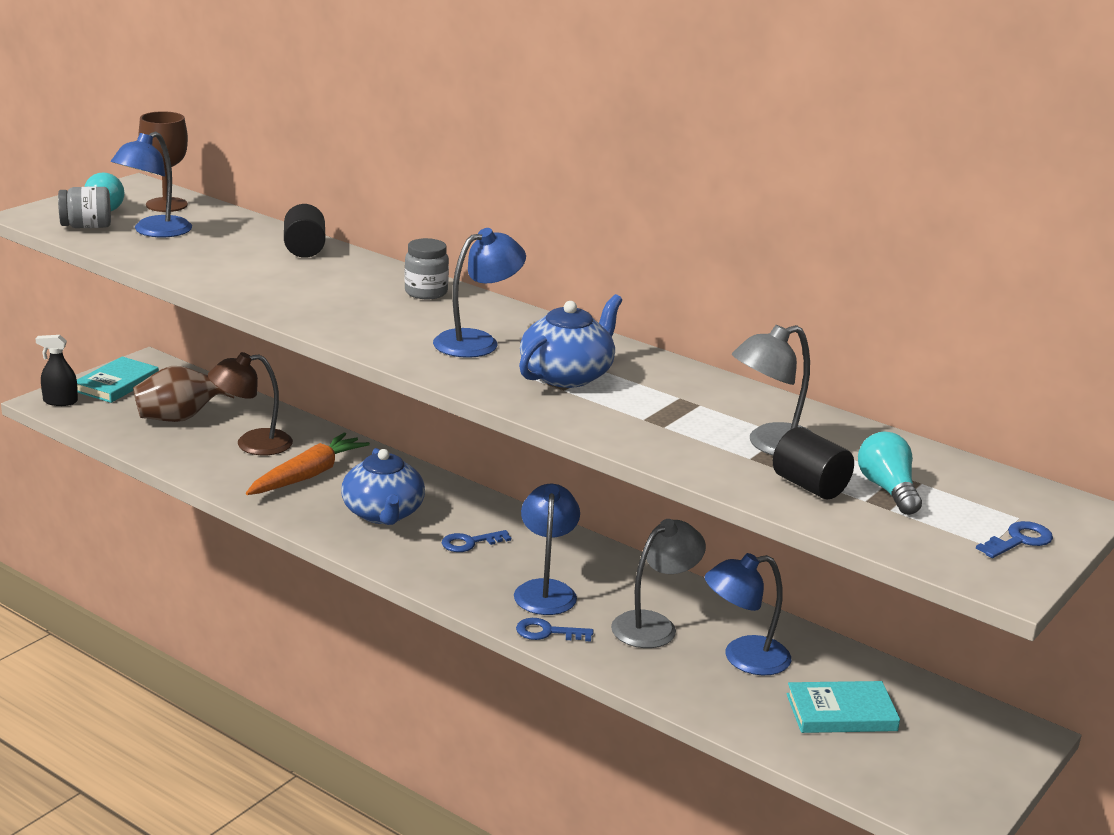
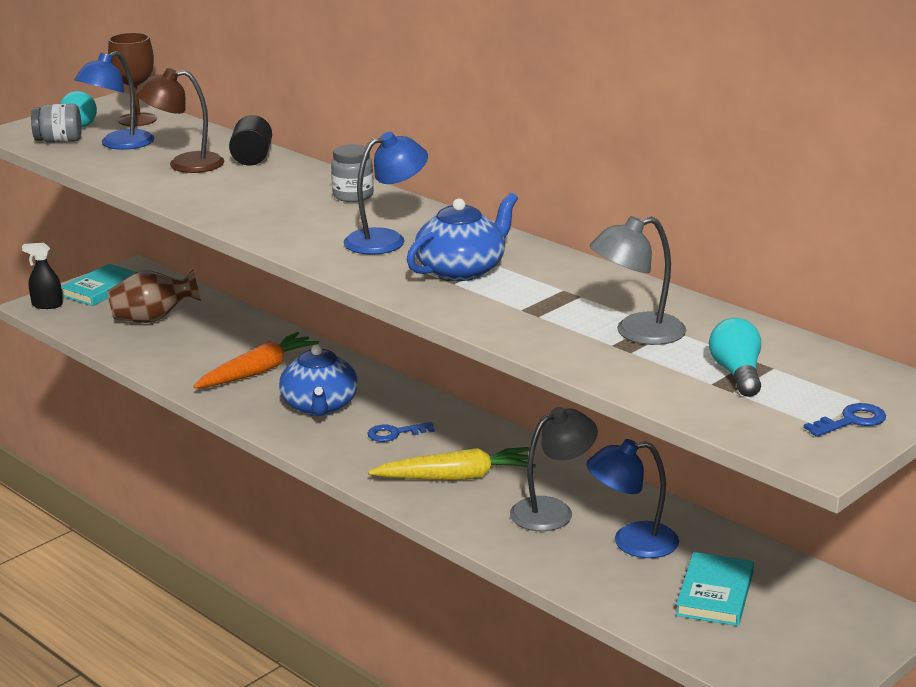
camera: 10 degrees right, 0 degrees up
(252, 444) = (213, 343): brown lamp -> brown lamp (184, 164)
(545, 590) = (456, 477): blue lamp -> yellow carrot
(547, 632) = (448, 515): blue key -> none
(809, 486) = (661, 370): black cylinder -> none
(841, 712) = (715, 594): turquoise book -> turquoise book turned 75 degrees counterclockwise

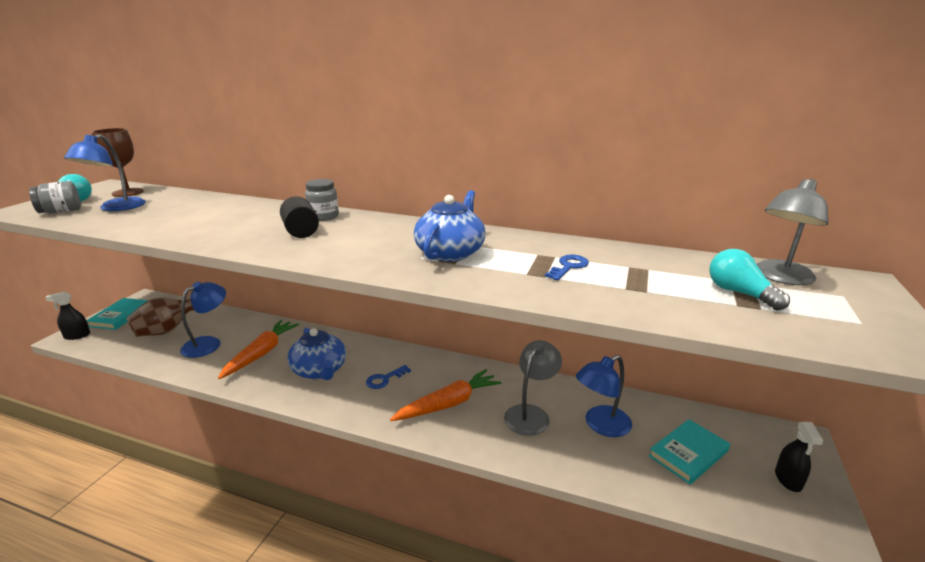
camera: 25 degrees left, 0 degrees up
(184, 164) = (177, 214): brown lamp -> none
(252, 158) = (230, 204): black cylinder -> black cylinder (301, 232)
(386, 240) = (373, 241): blue lamp -> blue lamp (208, 343)
(456, 477) = (448, 404): yellow carrot -> orange carrot
(637, 333) = (629, 276): grey lamp -> grey lamp (780, 277)
(715, 594) = (688, 453): turquoise book -> turquoise book turned 60 degrees clockwise
(814, 646) = (788, 480): none -> black spray bottle
(851, 421) = (871, 314): blue key -> blue key (568, 267)

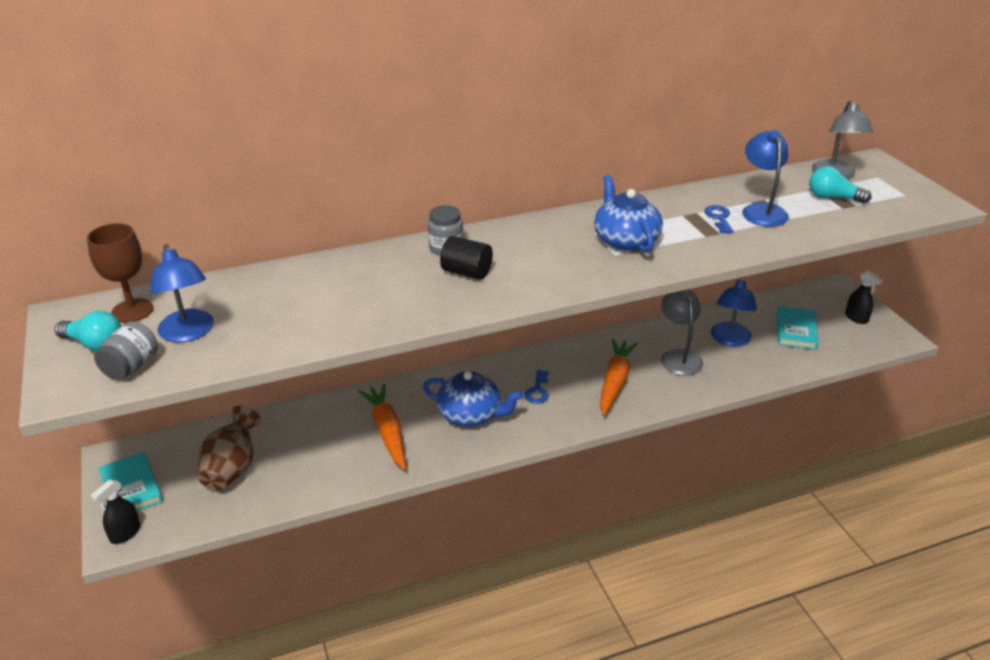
camera: 40 degrees left, 10 degrees up
(208, 343) = (311, 453): blue lamp -> blue lamp (761, 210)

